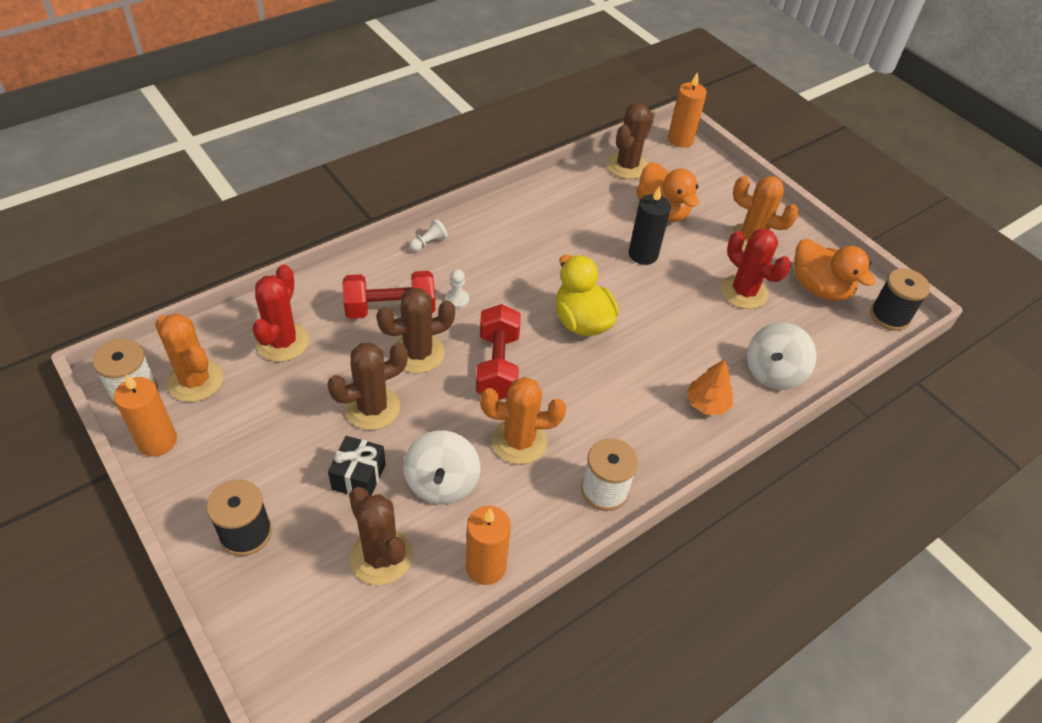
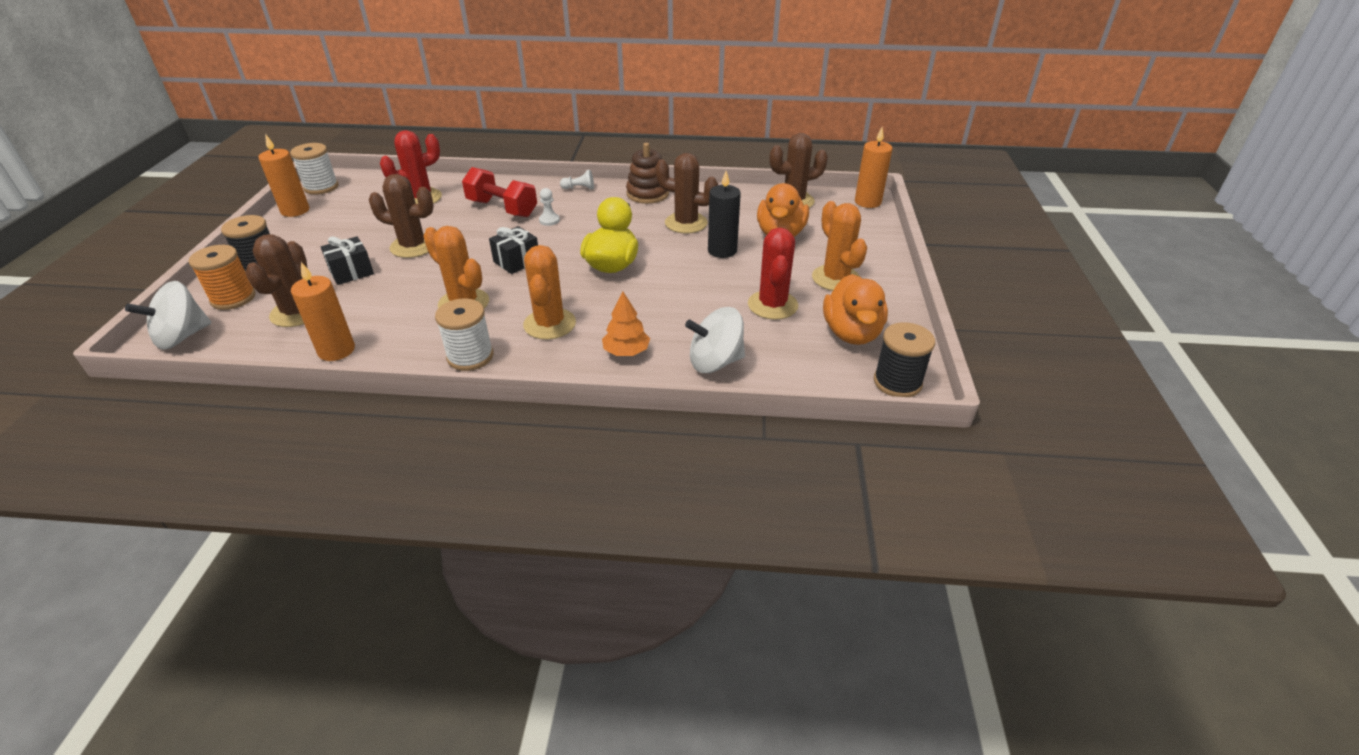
camera: 45 degrees right, 10 degrees down
(195, 380) = (353, 195): orange cactus -> orange cactus (549, 324)
(283, 589) = (233, 298): none -> orange spool
(418, 353) = (481, 234): brown cactus -> brown cactus (686, 223)
(442, 483) = (386, 298): white spinning top -> white spinning top (182, 337)
(497, 366) = (517, 261): red dumbbell -> black gift
(500, 218) = (647, 194): none -> brown stacking toy

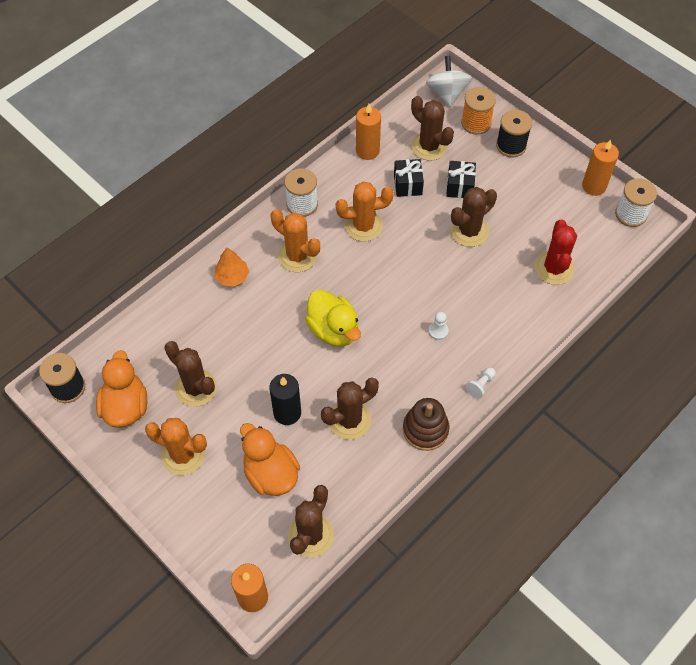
camera: 130 degrees right, 20 degrees up
(502, 208) = (487, 311): red dumbbell -> none
(517, 261) = (391, 278): black gift -> black gift (407, 184)
(715, 362) = (178, 312): white spinning top -> none
(772, 305) = (196, 388): red cactus -> brown cactus
(851, 333) = (126, 406): orange duck -> orange duck turned 45 degrees clockwise

